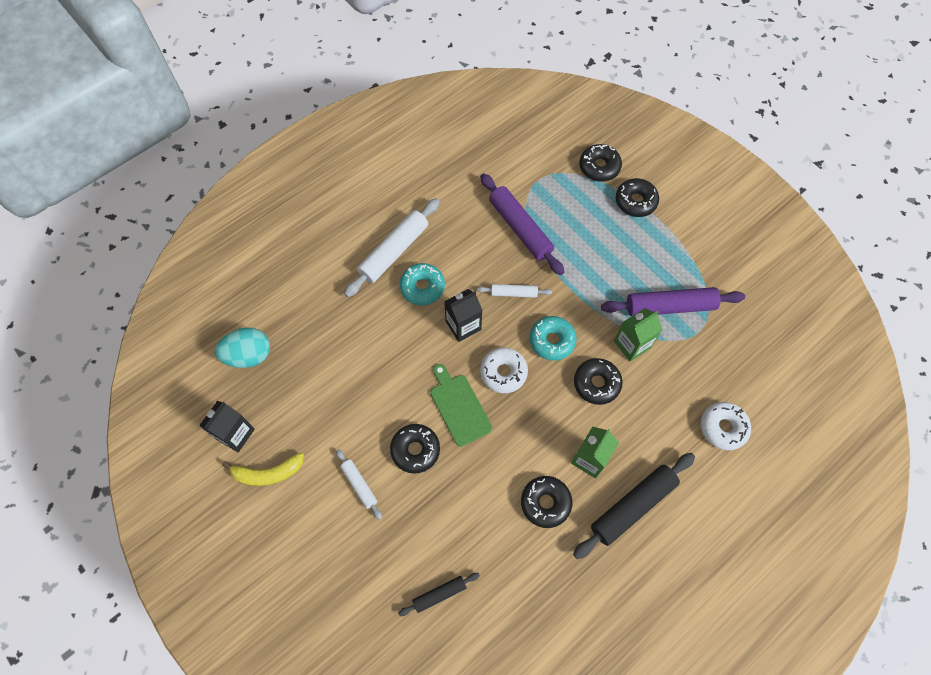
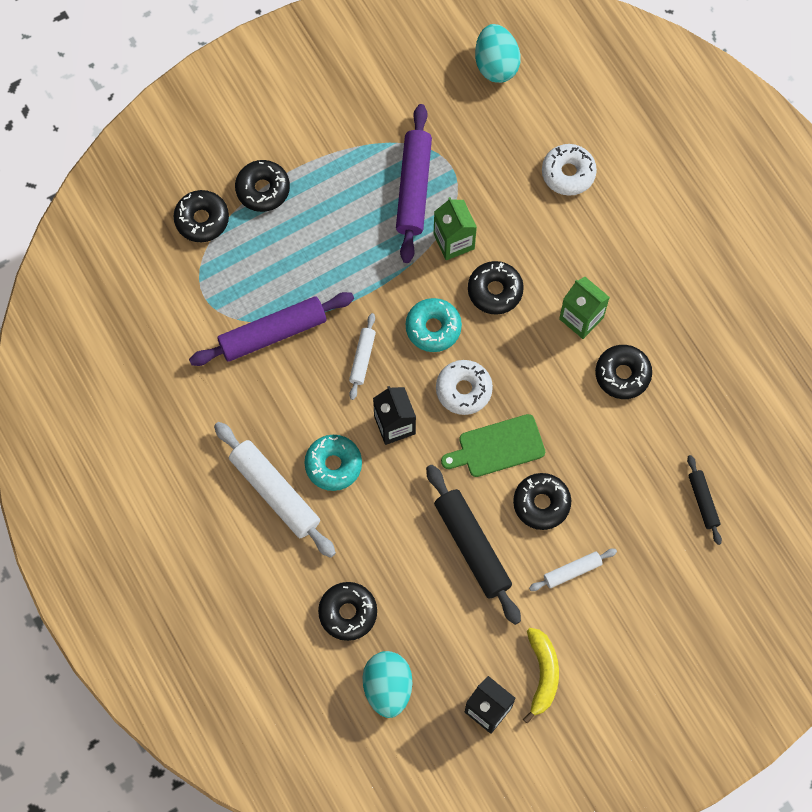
camera: 80 degrees left, 5 degrees up
(305, 317) = (348, 613): none -> black donut
(632, 506) = (639, 287): black rolling pin -> black rolling pin (472, 547)
(804, 352) = (496, 64): none -> turquoise egg

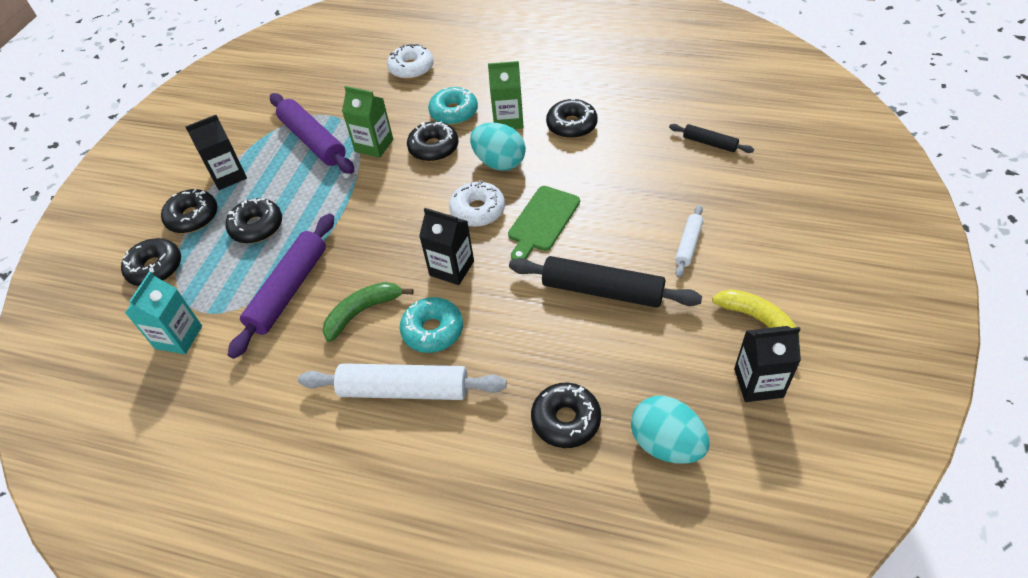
camera: 40 degrees left, 20 degrees down
(173, 304) = (178, 337): none -> turquoise carton
(303, 403) = (362, 312): none -> green banana
(321, 166) = (228, 176): none -> black carton
(362, 358) = (380, 250): white rolling pin -> none
(433, 328) = (414, 196): turquoise donut -> turquoise donut (454, 112)
(496, 64) = (304, 56): turquoise egg -> turquoise egg (499, 162)
(541, 503) = (614, 226): black donut -> black donut (257, 227)

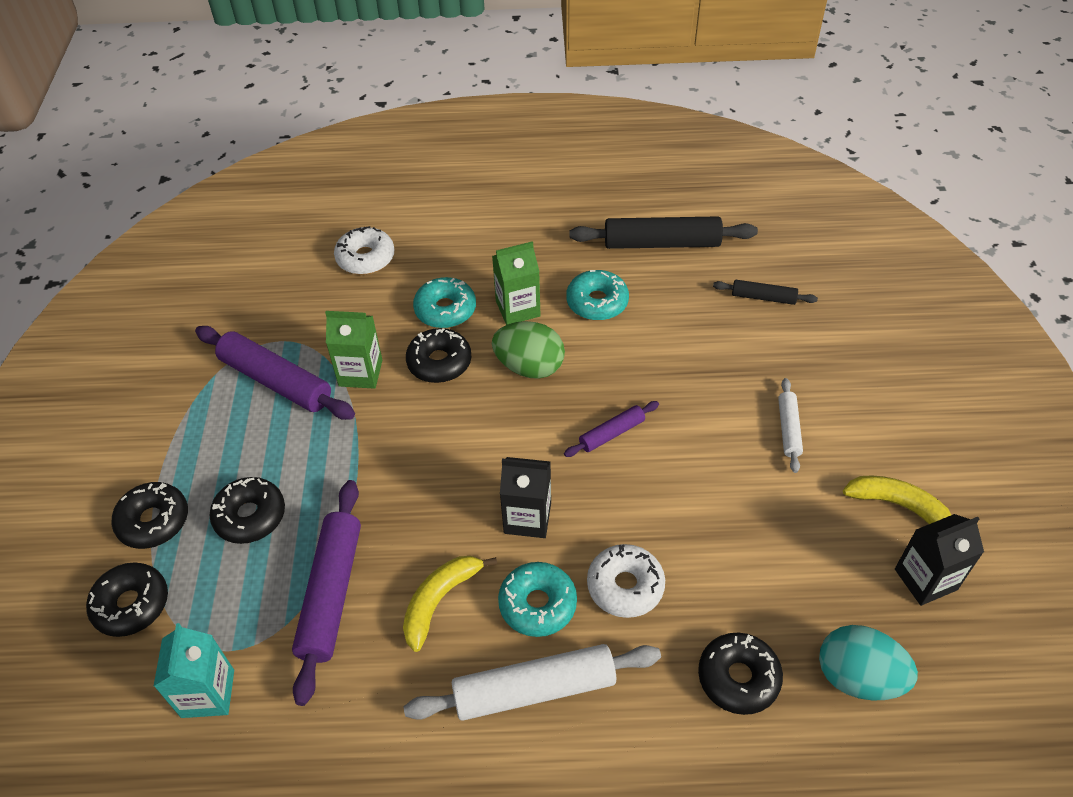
camera: 20 degrees left, 0 degrees up
(228, 176) = (179, 452): black carton -> none
(362, 312) = (439, 601): green banana -> yellow banana
(478, 210) = (528, 435): white donut -> white donut (625, 586)
(499, 162) = (529, 367): turquoise egg -> green egg
(542, 221) = (611, 433): green cutting board -> purple rolling pin
(571, 125) = (597, 302): black donut -> turquoise donut
(602, 291) = (715, 507): black rolling pin -> black rolling pin (661, 243)

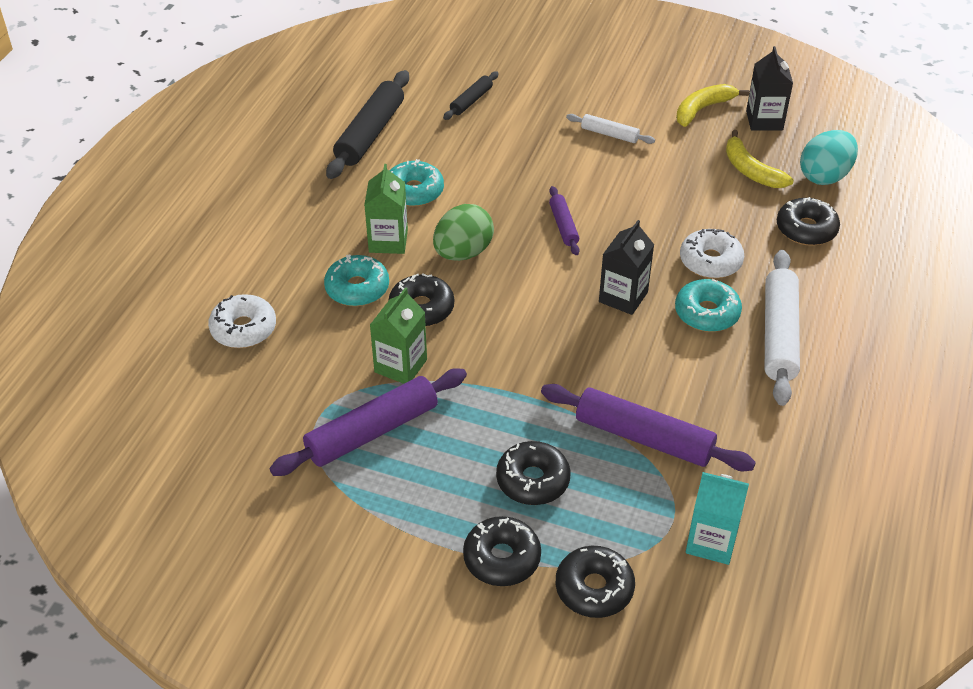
camera: 70 degrees left, 5 degrees down
(439, 601) = (680, 370): yellow banana -> yellow banana (751, 170)

